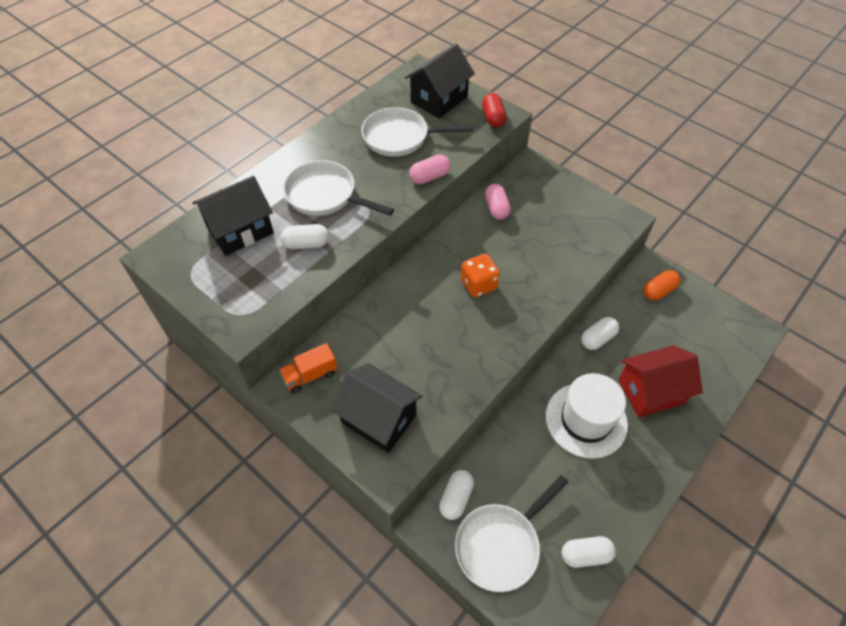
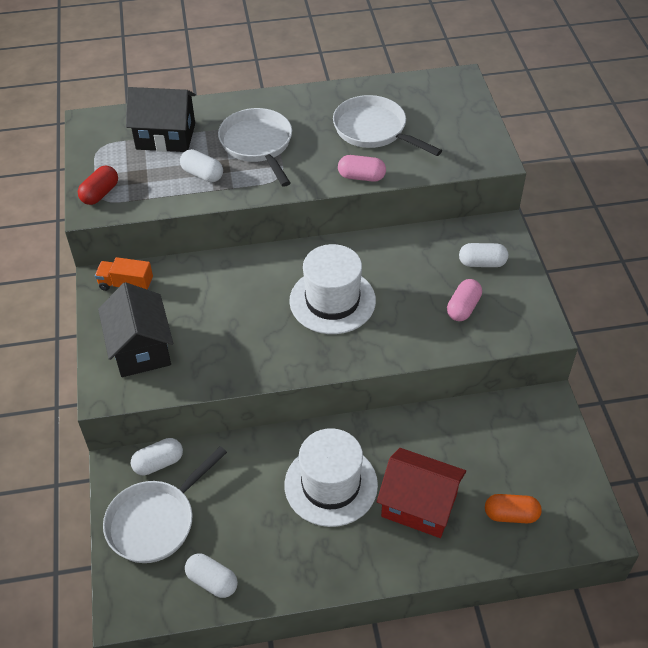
camera: 40 degrees right, 5 degrees down
(439, 99) = (448, 115): black house -> none
(478, 285) = (332, 301): orange dice -> white hat
(493, 118) = (480, 157): red capsule -> red capsule (100, 194)
(496, 208) = (422, 247): pink capsule -> pink capsule (463, 307)
(501, 545) = (155, 521): white pan -> white pan turned 45 degrees counterclockwise
(597, 338) = (419, 428): white capsule -> white capsule (482, 263)
(658, 291) = (532, 428): orange capsule -> orange capsule (511, 515)

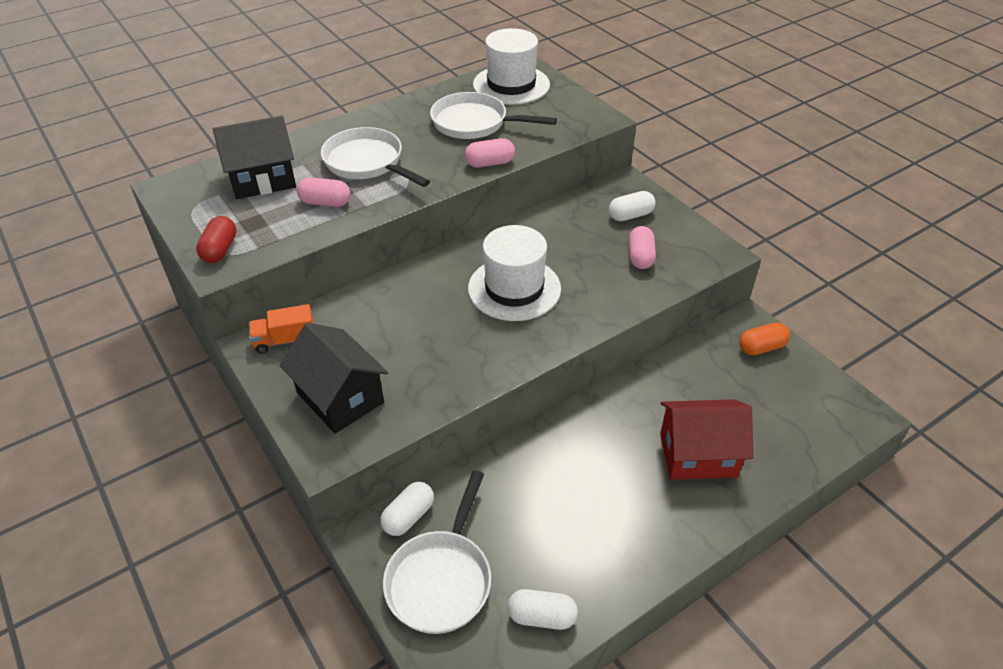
camera: 25 degrees left, 5 degrees down
(202, 174) = (325, 203): white capsule -> pink capsule
(331, 485) = (602, 468): white hat -> white hat (511, 85)
(511, 515) = (784, 431): orange capsule -> orange capsule (761, 347)

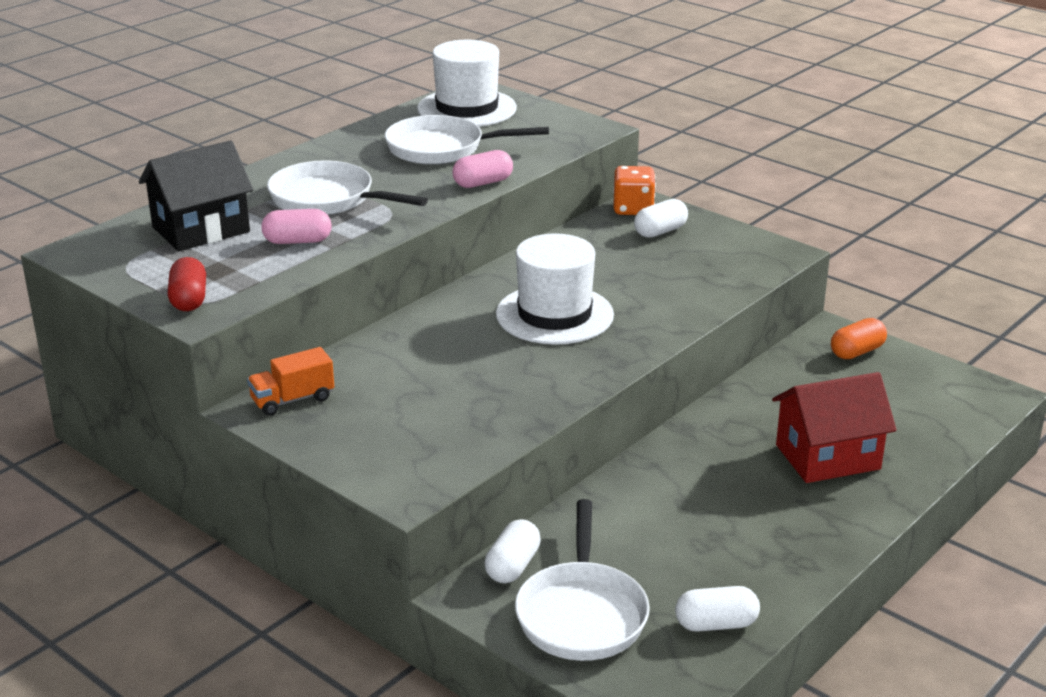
camera: 15 degrees left, 15 degrees down
(340, 397) = (394, 440): black house -> none
(618, 189) = (633, 209): none -> orange dice
(640, 257) = (690, 267): pink capsule -> none

